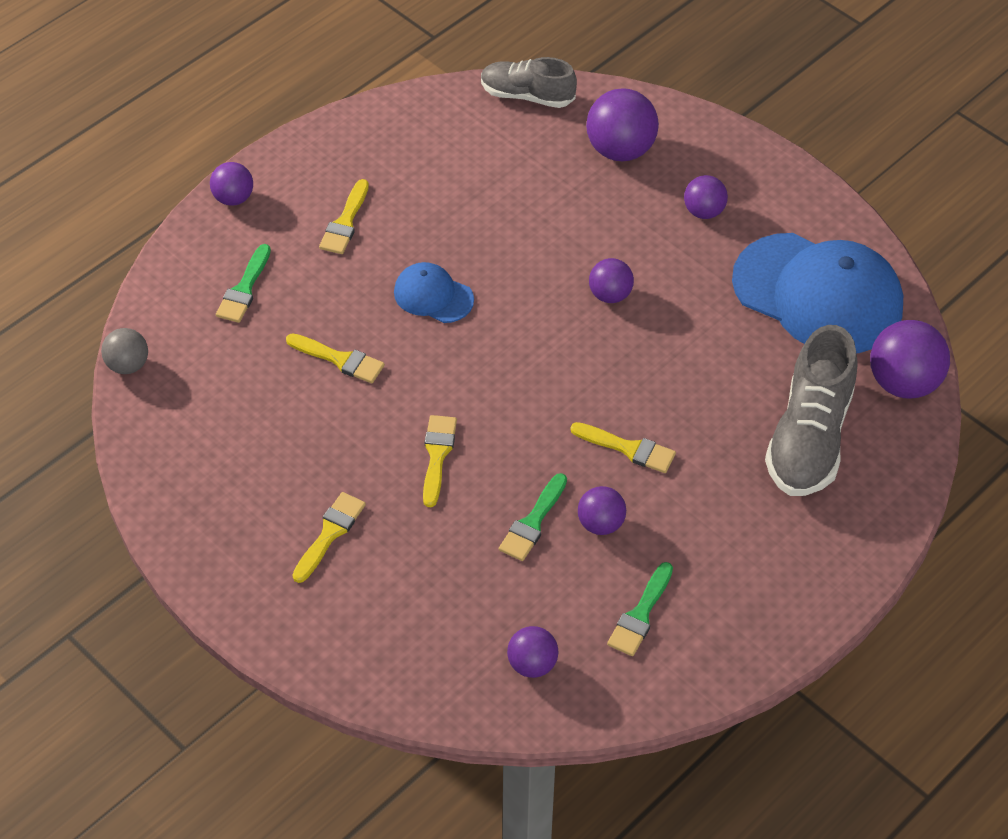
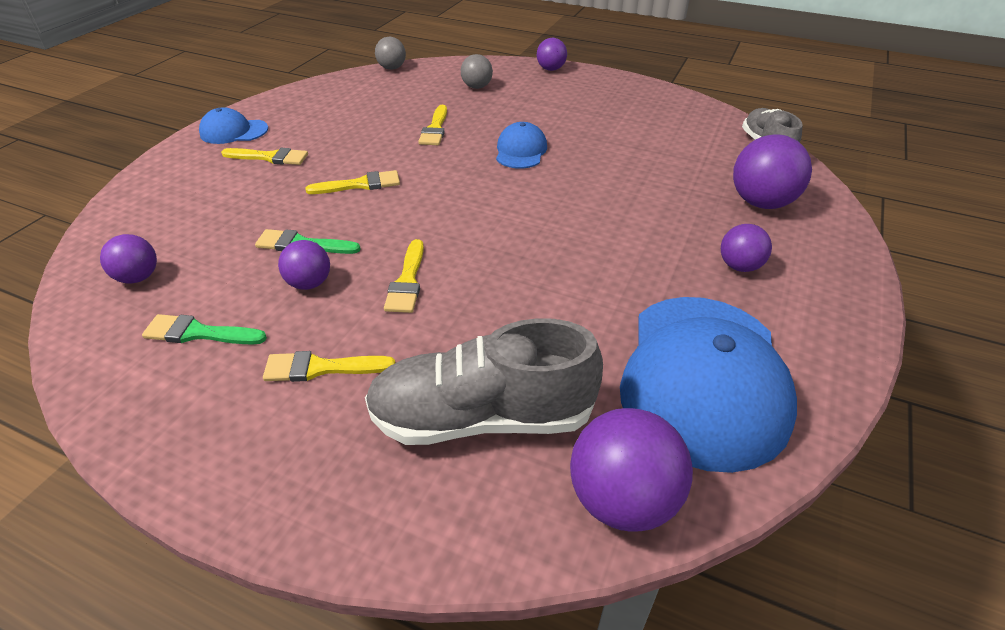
camera: 70 degrees right, 10 degrees down
(237, 567) = (233, 131): none -> blue cap
(244, 289) = (477, 87): green brush -> grey ball
(345, 222) = (563, 106): yellow brush -> yellow brush (321, 368)
(610, 295) = (586, 232): purple ball -> none

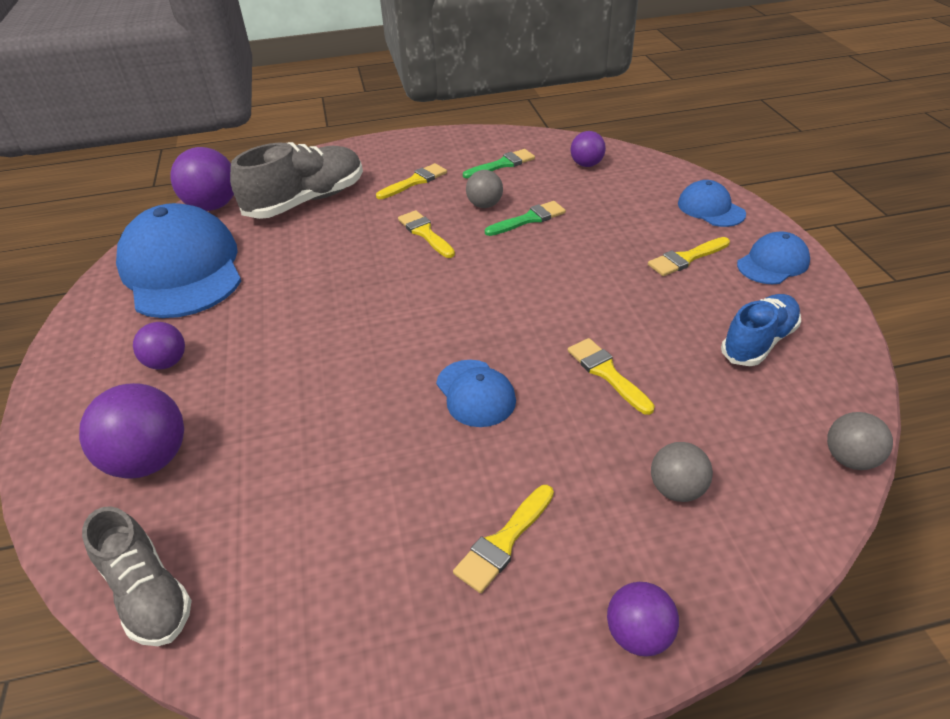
camera: 145 degrees right, 0 degrees up
(171, 179) = (710, 208): none -> blue cap
(309, 283) = (485, 205): purple ball -> grey ball
(335, 107) = (758, 342): none -> blue shoe
(360, 185) = (568, 275): yellow brush -> yellow brush (503, 542)

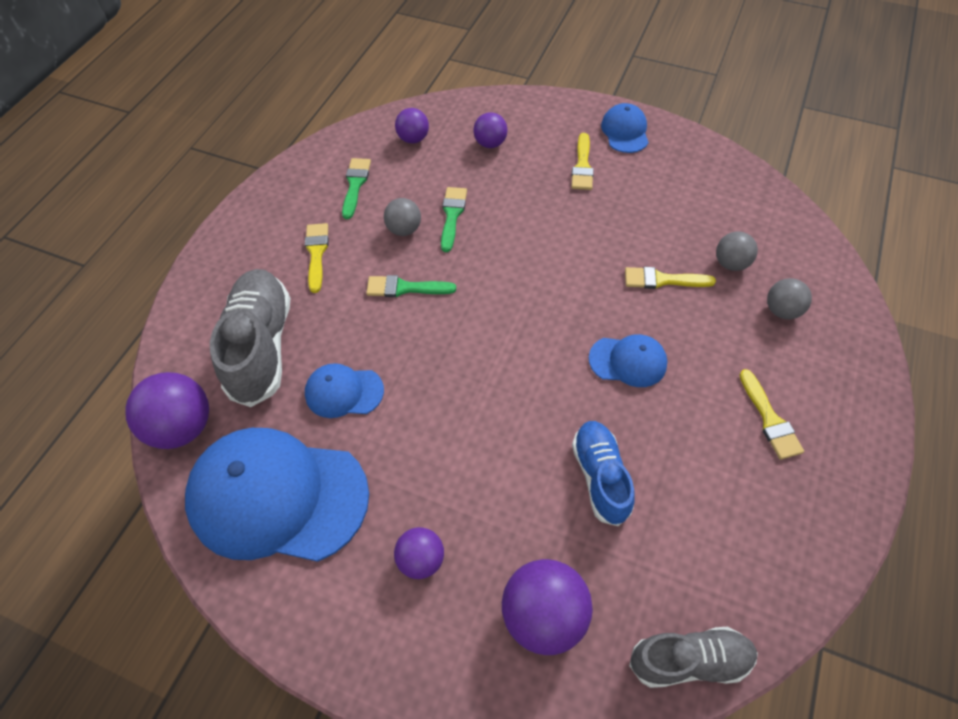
camera: 55 degrees left, 15 degrees up
(425, 233) = (405, 288): yellow brush -> green brush
(638, 634) = (868, 393): purple ball -> purple ball (490, 143)
(710, 208) = (539, 116): blue cap -> blue cap (344, 392)
(758, 342) = (691, 191): blue shoe -> blue shoe (600, 477)
(850, 459) = (808, 222): grey ball -> grey ball (731, 263)

